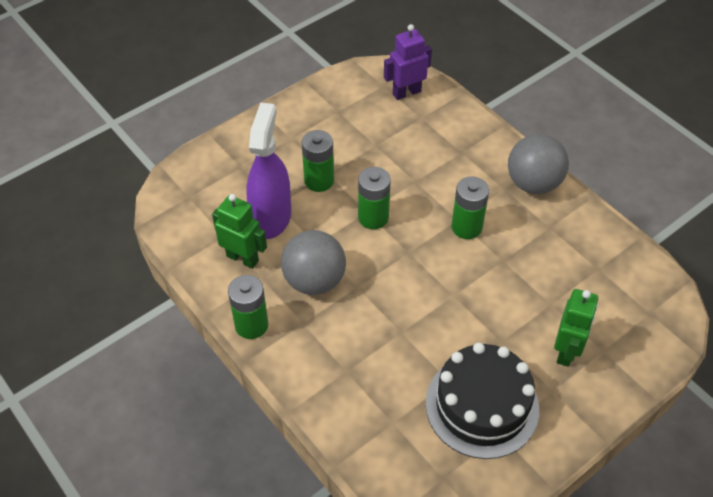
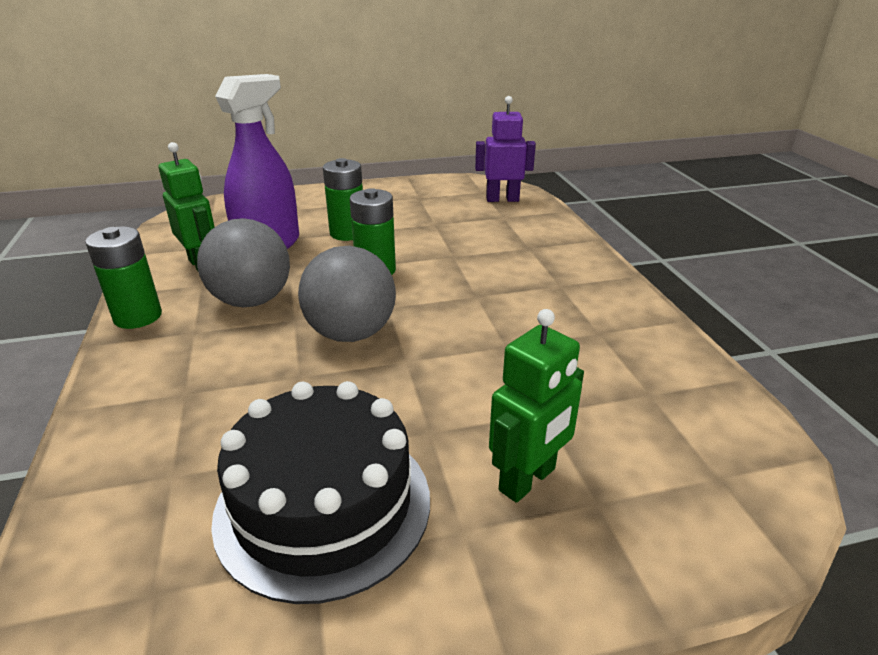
camera: 25 degrees right, 20 degrees down
(466, 227) = (481, 304): green battery -> none
(533, 183) = (603, 289): grey ball -> grey ball (351, 333)

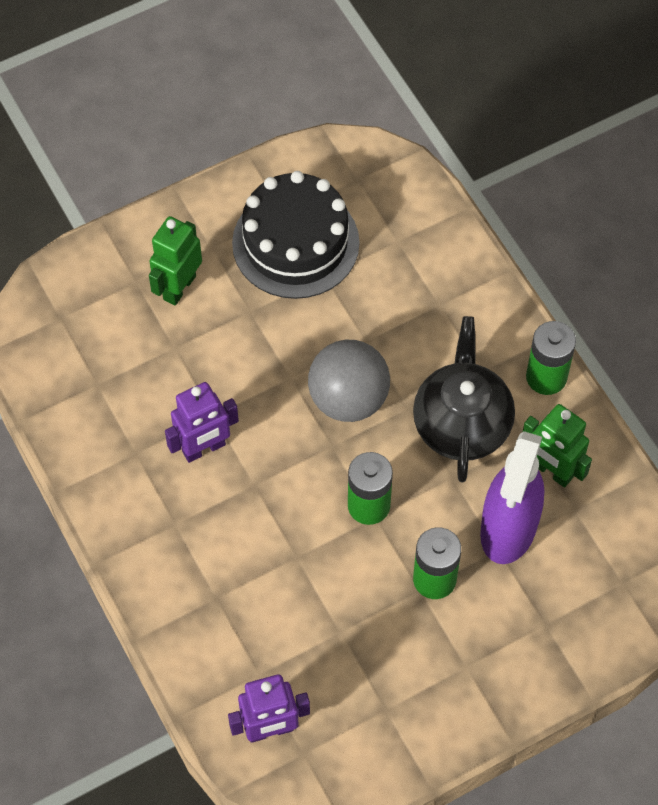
camera: 165 degrees right, 30 degrees up
(251, 301) = (461, 423): grey ball -> black teapot
(522, 323) = (204, 448): none -> purple robot

